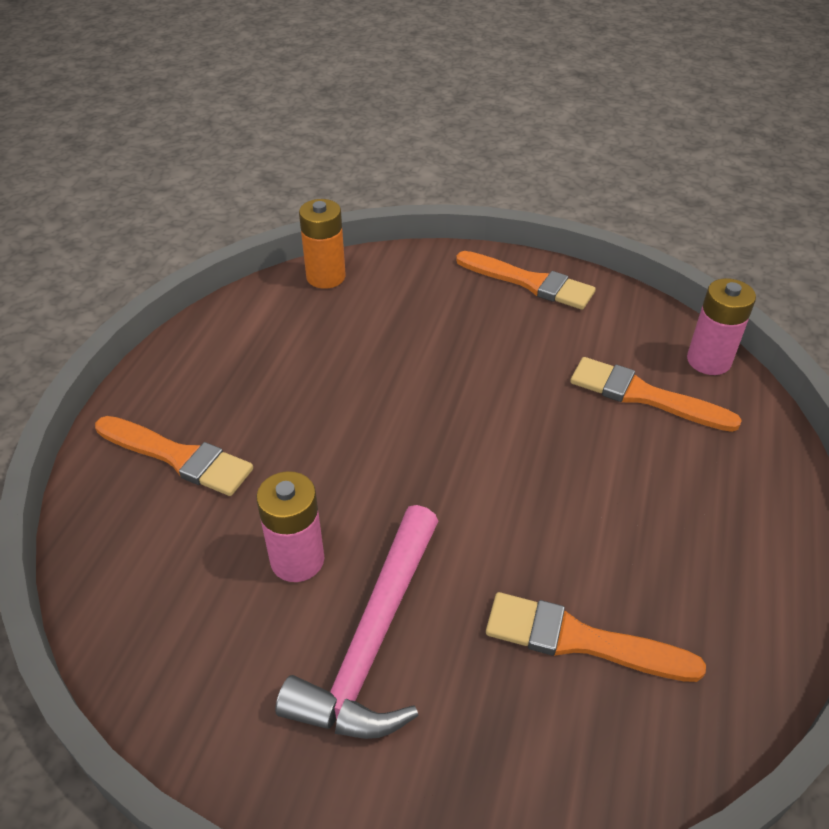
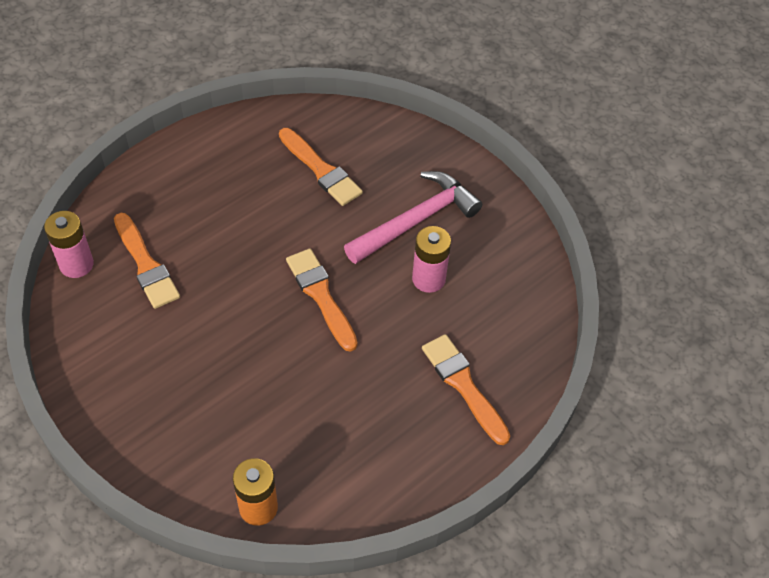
camera: 150 degrees left, 10 degrees up
(529, 282) = (111, 401): orange brush -> orange brush (321, 296)

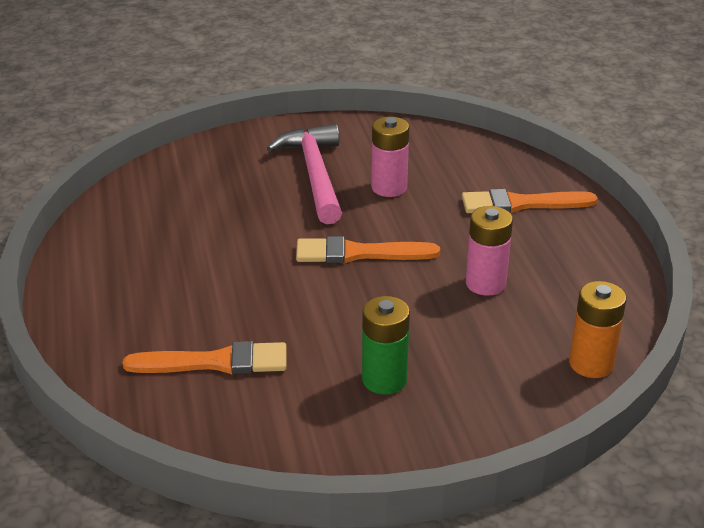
camera: 60 degrees left, 20 degrees down
(76, 264) = (165, 419): pink battery -> pink battery (485, 283)
(174, 373) = (384, 379): none -> green battery
(321, 170) = (198, 209): orange brush -> none

